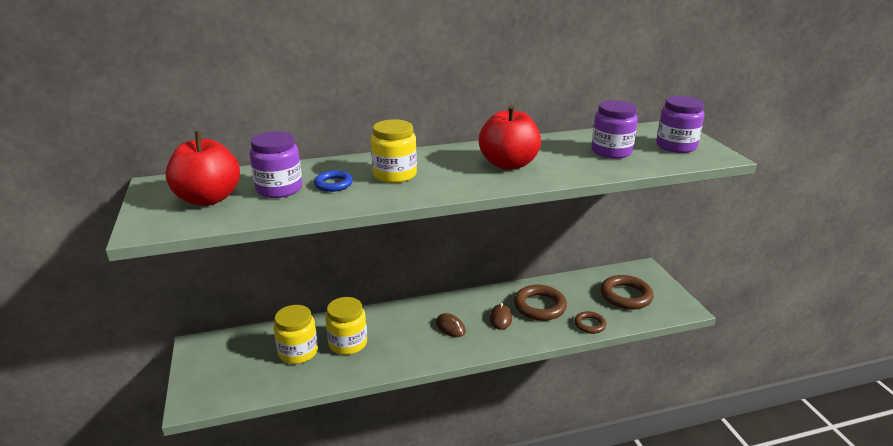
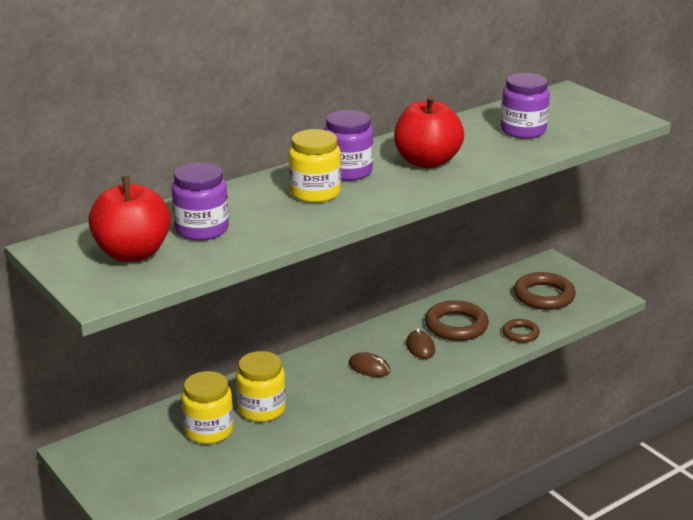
camera: 20 degrees left, 0 degrees up
(333, 184) = (257, 214): blue ring -> none
(676, 146) = (584, 114): purple jar -> purple jar (348, 171)

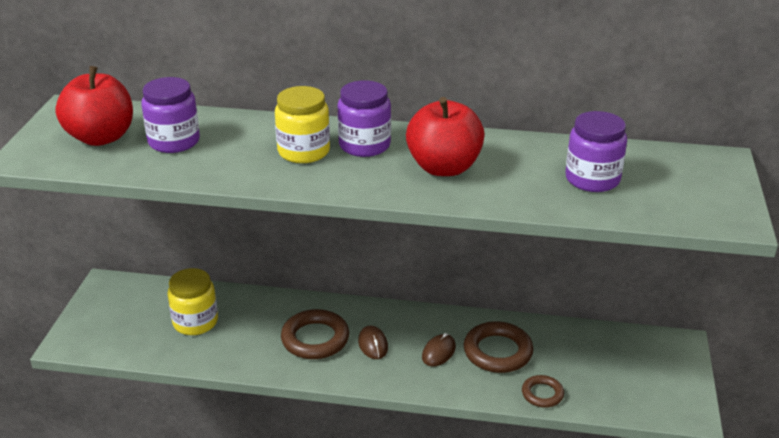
camera: 45 degrees right, 5 degrees up
(261, 409) = (250, 328): yellow jar -> none
(544, 296) = (621, 372): brown ring -> brown ring (315, 339)

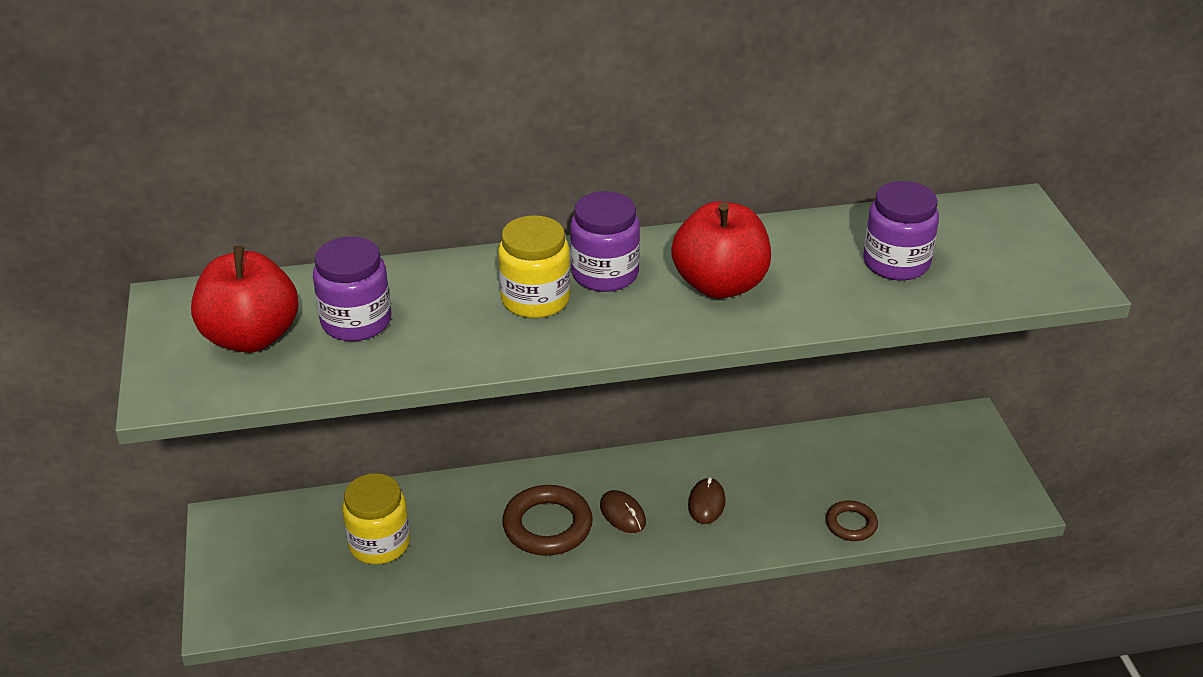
camera: 20 degrees left, 5 degrees up
(497, 352) = (774, 484): brown ring -> none

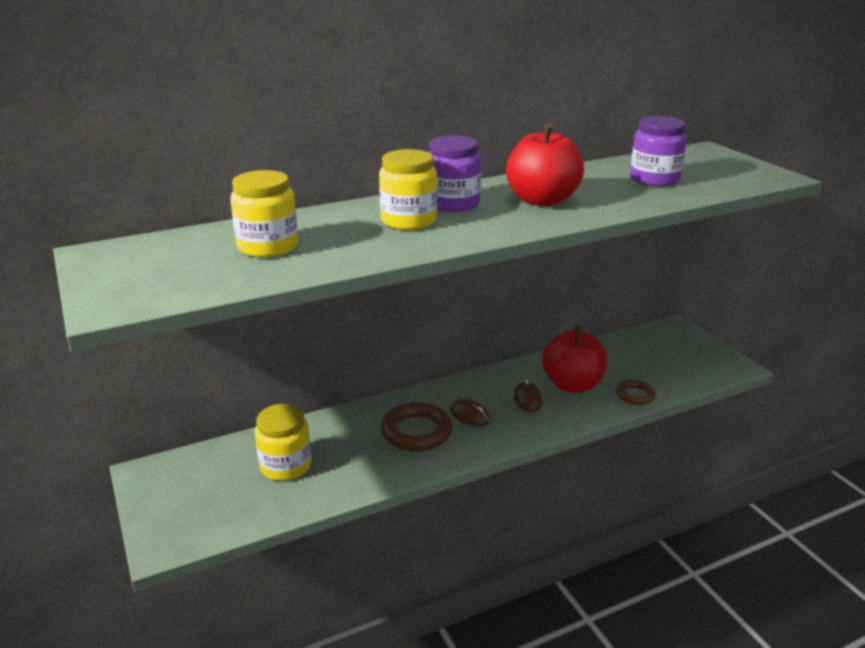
camera: 15 degrees left, 10 degrees down
(251, 337) = (178, 265): red apple -> red apple (572, 385)
(356, 321) = (268, 247): purple jar -> yellow jar

